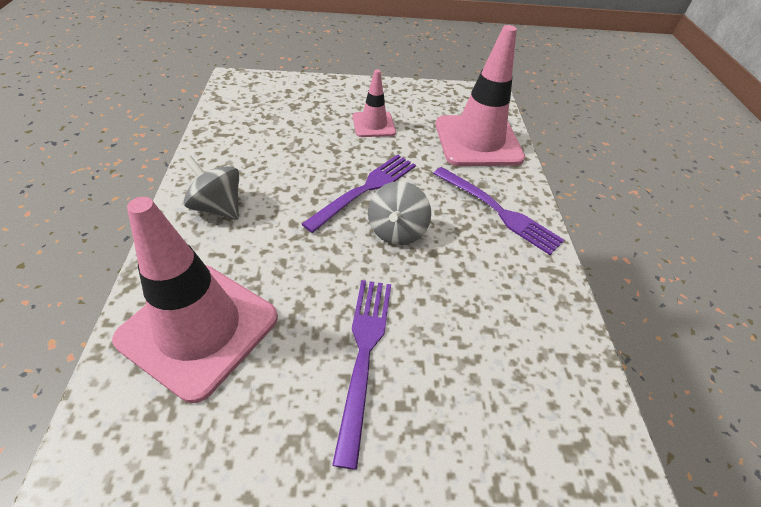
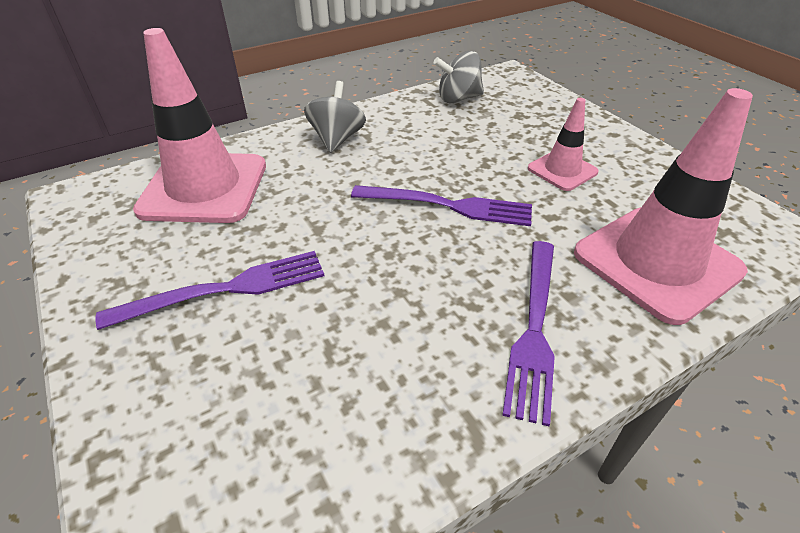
camera: 65 degrees right, 5 degrees down
(396, 231) = (407, 251): grey spinning top -> grey spinning top (458, 98)

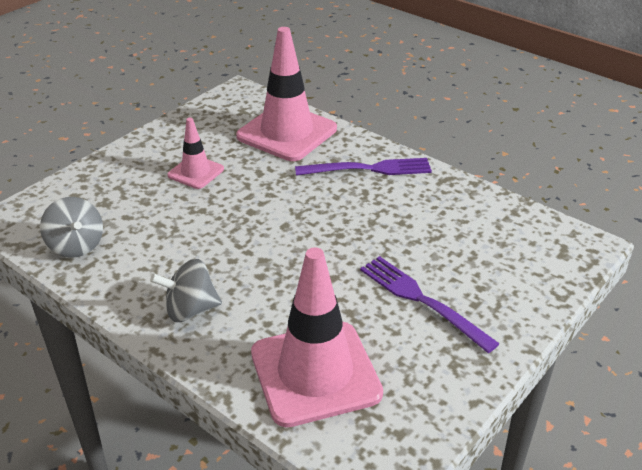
camera: 110 degrees left, 5 degrees down
(449, 206) = (269, 218): purple fork -> none

